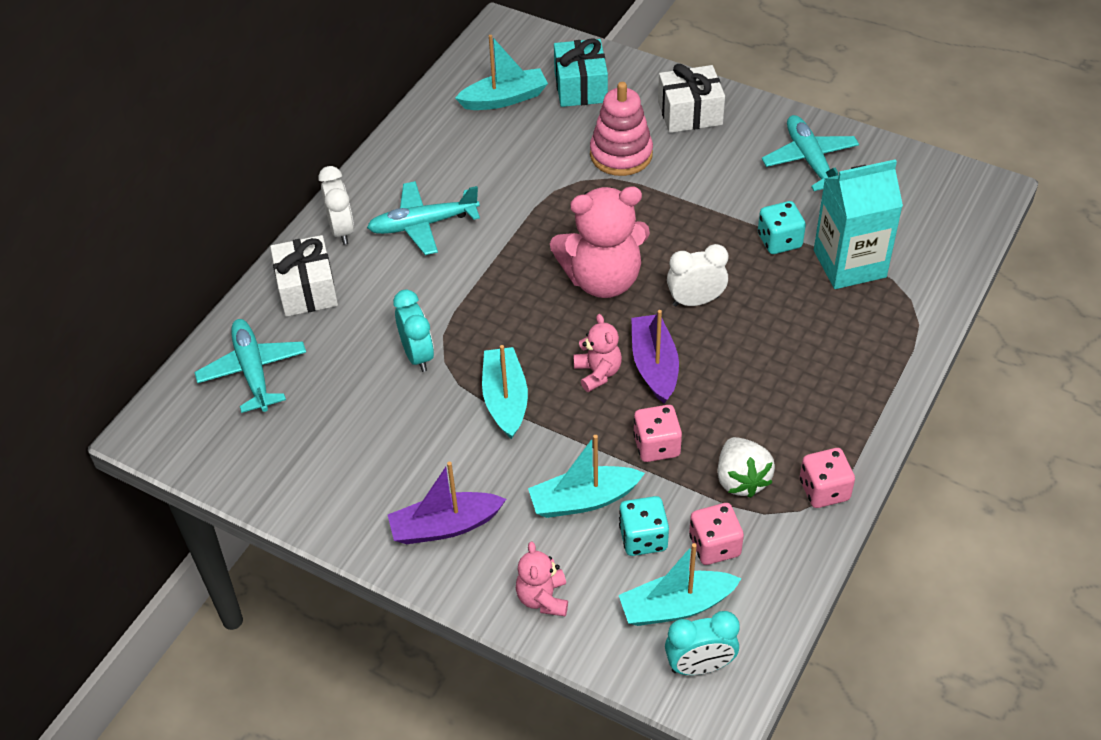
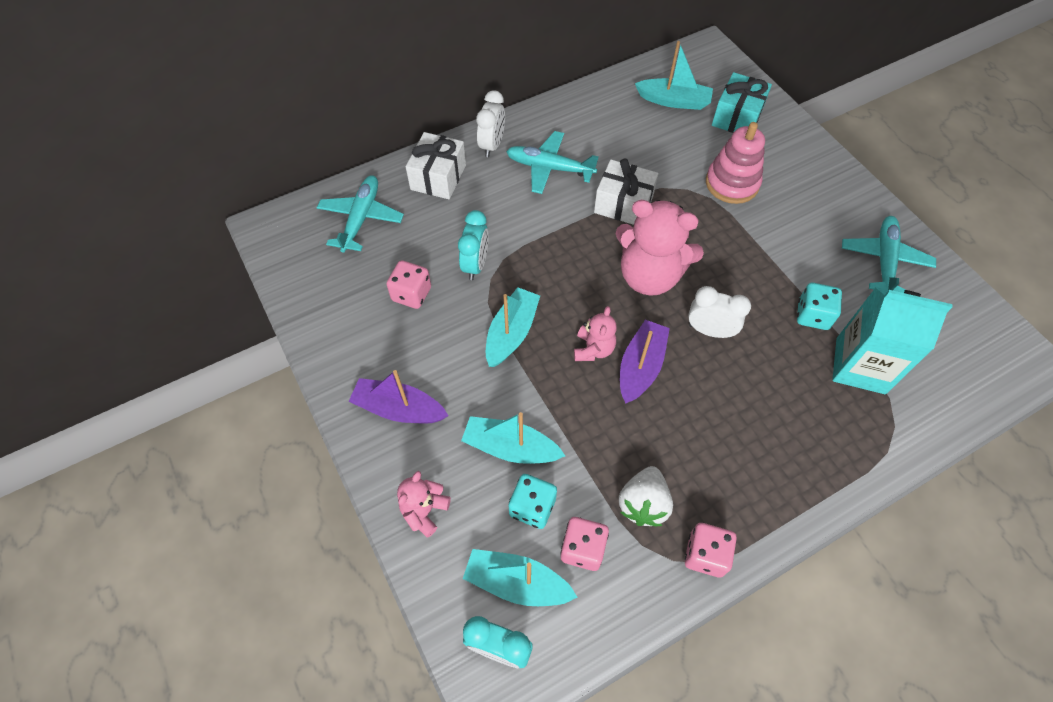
camera: 30 degrees right, 10 degrees up
(656, 446) = (596, 435): pink dice -> pink dice (411, 294)
(690, 113) = (809, 175): white gift -> white gift (623, 204)

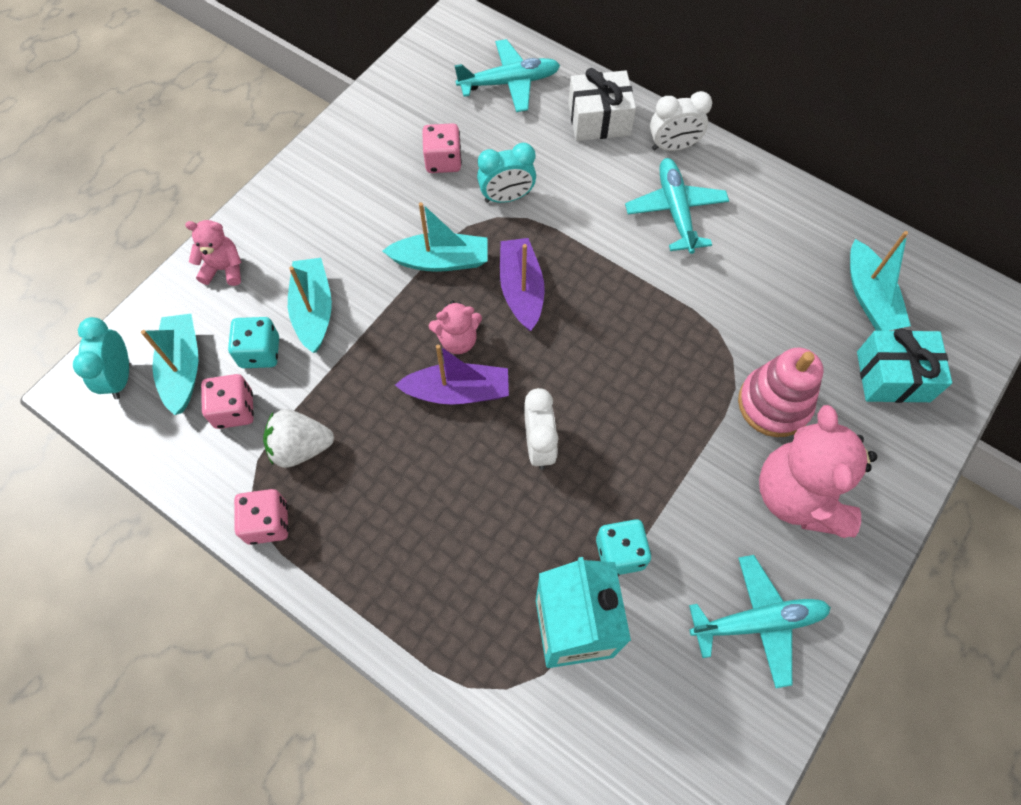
camera: 65 degrees right, 5 degrees up
(399, 409) = (315, 206): purple boat -> purple boat (521, 290)
(623, 204) = (668, 300): white gift -> none
(649, 276) = (581, 360): pink teddy bear -> pink teddy bear (799, 496)

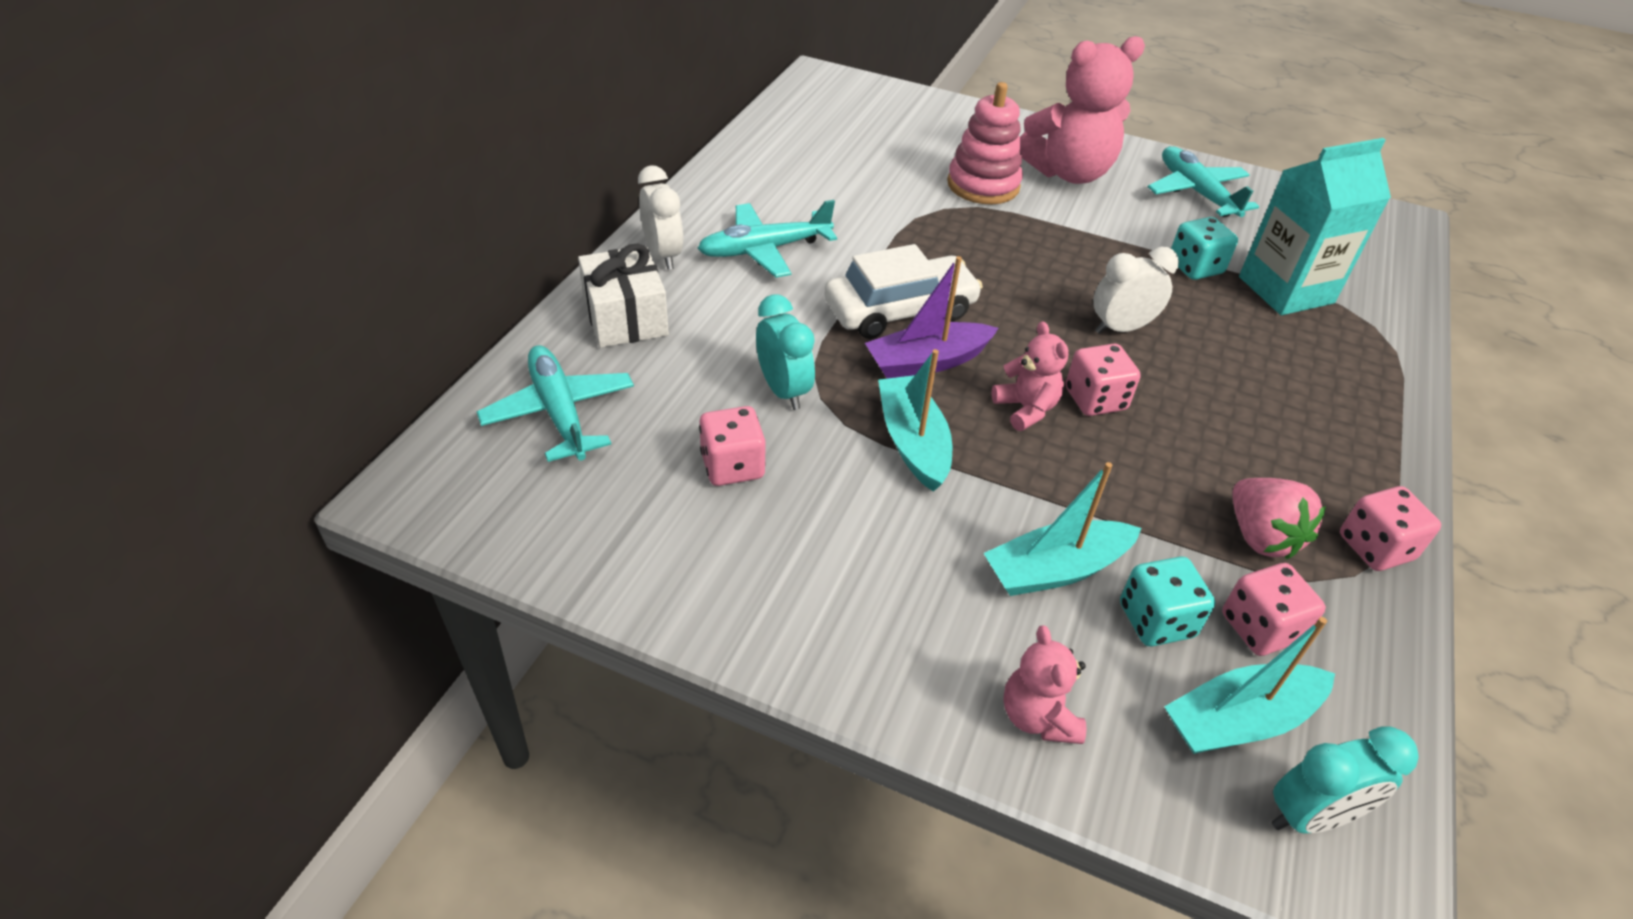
camera: 105 degrees left, 20 degrees down
(300, 447) = (1260, 536): white strawberry -> pink strawberry
(458, 391) = (1095, 399): purple boat -> pink dice
(585, 287) = (900, 310): none -> white car
(869, 297) = (836, 134): turquoise boat -> none
(893, 376) = (919, 125): turquoise gift -> none

